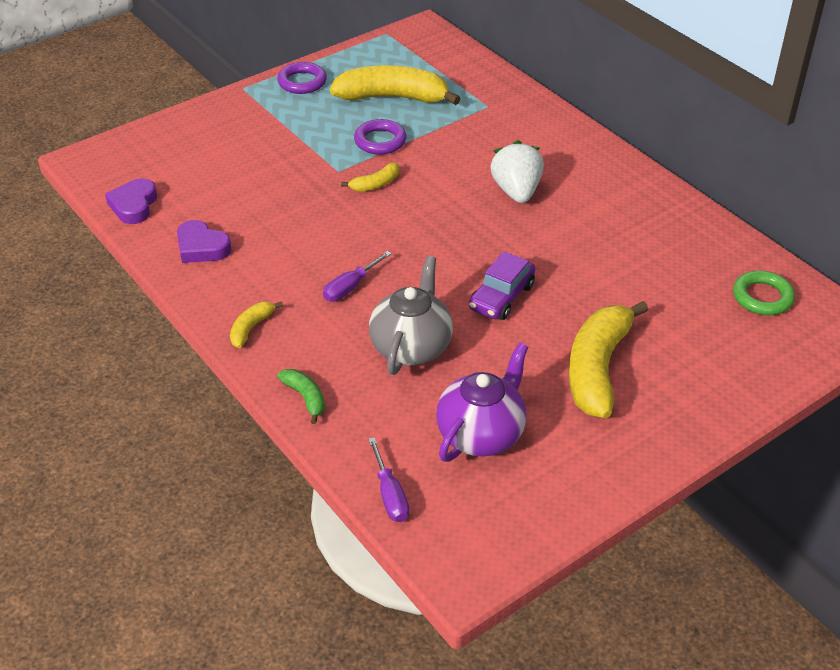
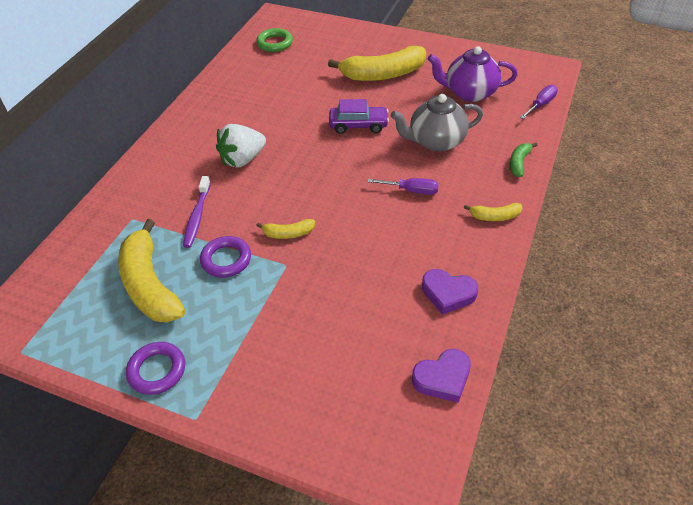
camera: 120 degrees left, 5 degrees up
(201, 247) = (448, 293): purple heart -> purple heart turned 105 degrees clockwise
(375, 184) = (288, 233): yellow banana -> yellow banana turned 150 degrees clockwise
(454, 140) = (197, 216): none -> purple toothbrush

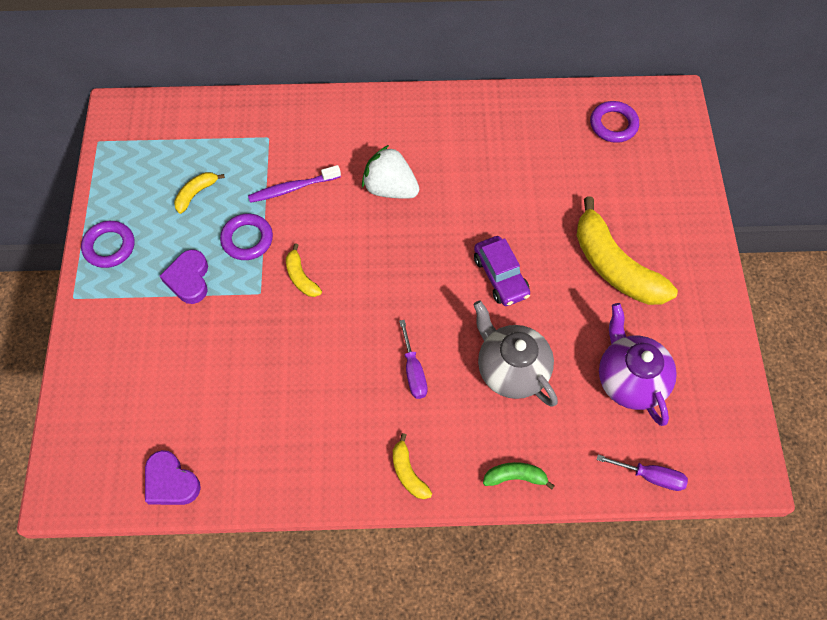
camera: 65 degrees right, 15 degrees up
(150, 284) = (196, 194): yellow banana -> yellow banana, size x0.46
(275, 43) = (613, 124): green ring -> purple ring
(448, 293) = (276, 456): purple heart -> purple heart (189, 279)

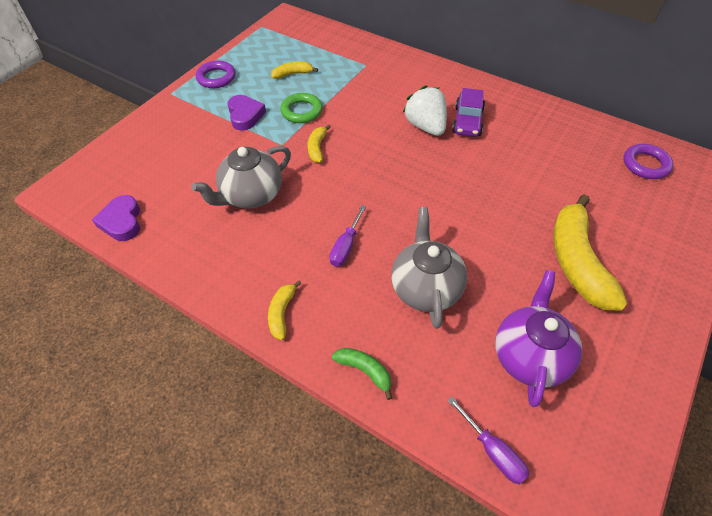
camera: 35 degrees right, 10 degrees down
(189, 279) = (245, 115): purple heart -> purple heart turned 135 degrees clockwise
(247, 239) = (301, 111): purple ring -> green ring
(279, 372) = (251, 195): none -> grey teapot
(292, 188) = (356, 97): purple toothbrush -> none
(500, 276) = (468, 219): purple car -> purple car (467, 121)

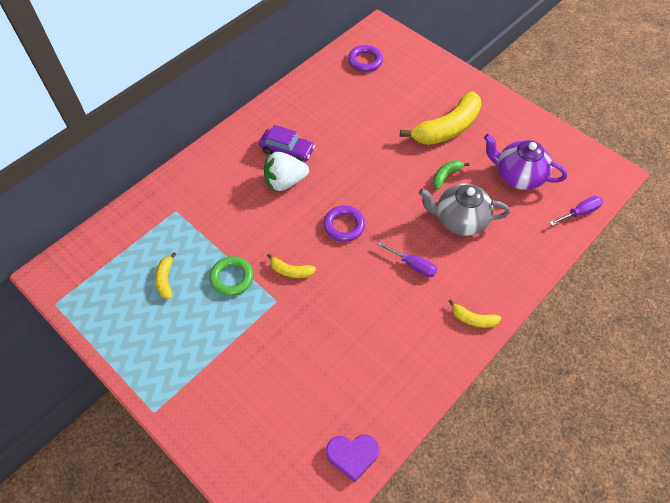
camera: 80 degrees left, 5 degrees up
(216, 78) = (142, 359): purple ring -> purple ring (344, 225)
(245, 115) = (222, 332): purple heart -> none
(251, 195) = (341, 333): grey teapot -> none
(365, 371) = (524, 270): green banana -> green banana (446, 176)
(577, 261) = (447, 128): yellow banana -> yellow banana turned 45 degrees counterclockwise

